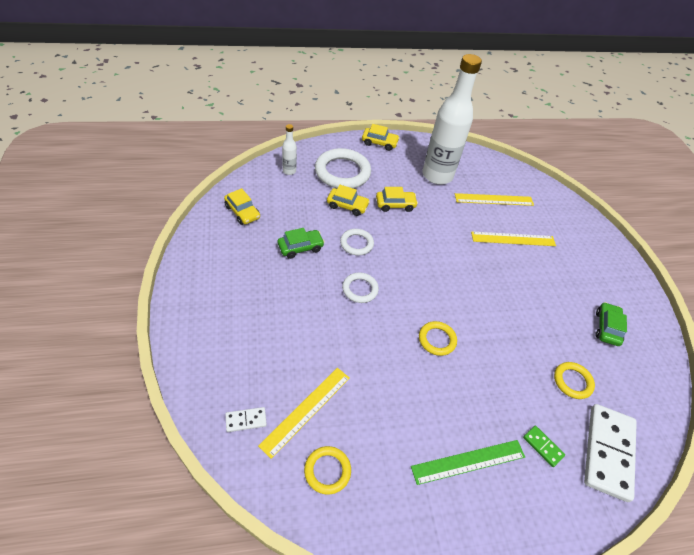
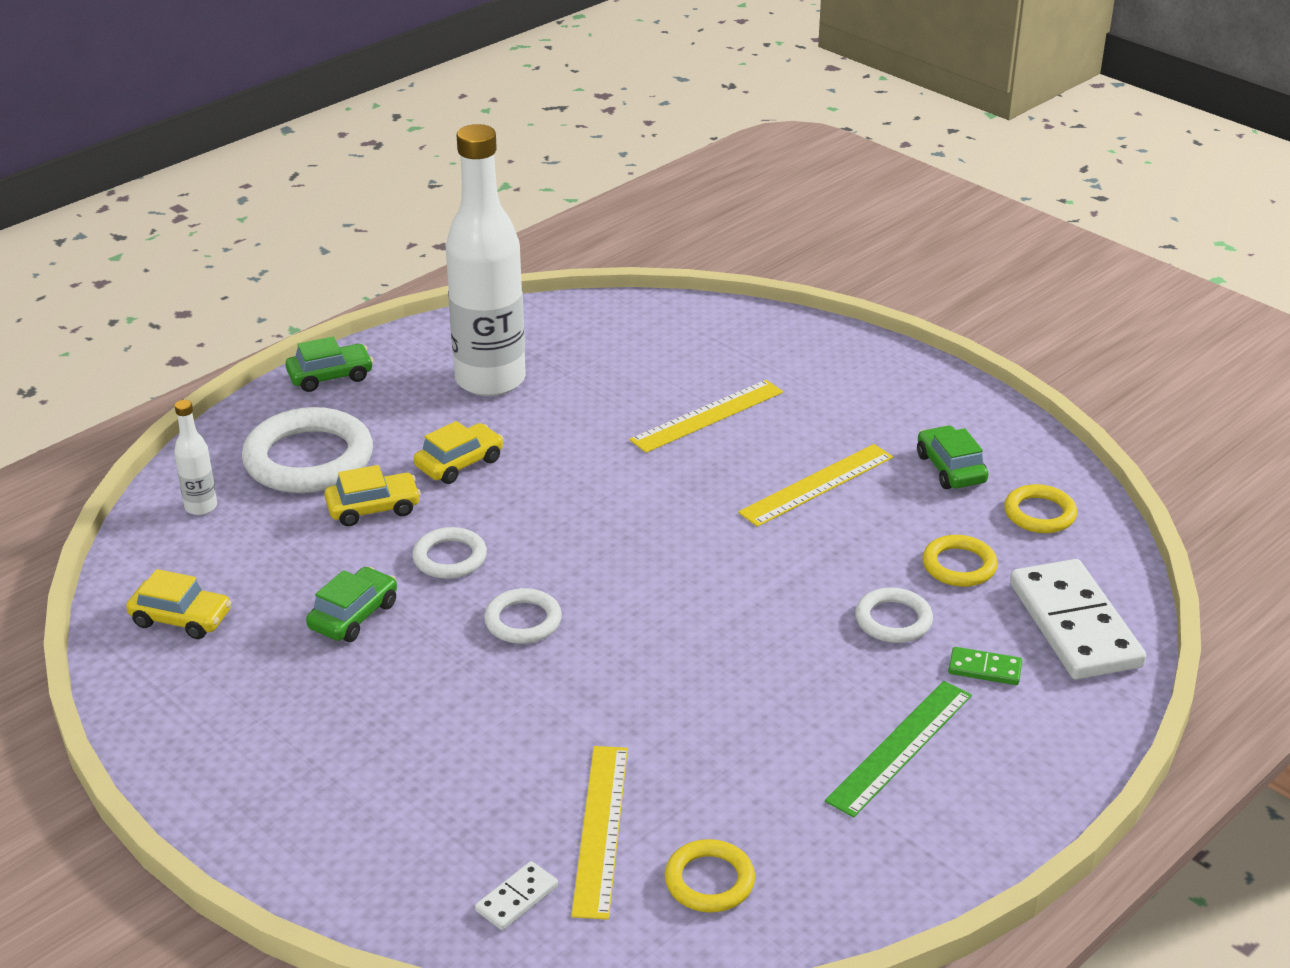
camera: 30 degrees left, 15 degrees down
(379, 143) = (330, 376): yellow car -> green car
(437, 340) = (715, 622): yellow ring -> yellow ring (1039, 514)
(494, 199) = (623, 371): yellow ruler -> yellow ruler (817, 485)
(518, 390) = (893, 620): none -> white ring

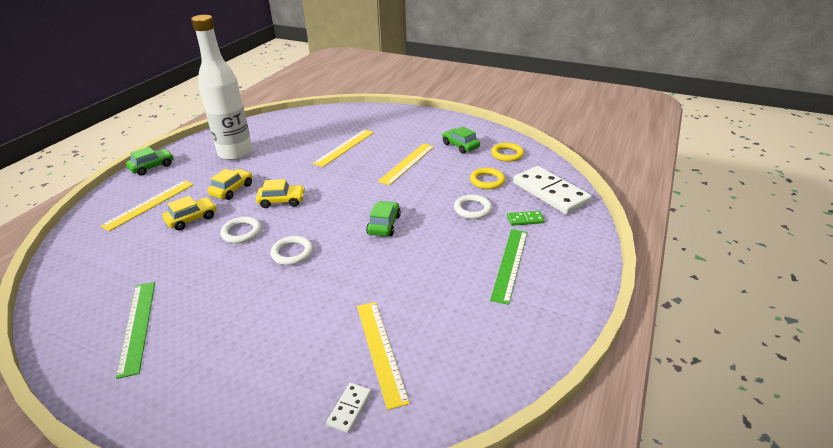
camera: 20 degrees left, 0 degrees up
(181, 618) = (88, 300): yellow car -> yellow car (282, 201)
(201, 507) = (91, 240): white bottle -> none
(245, 682) = (137, 326): none -> green ruler
(308, 459) = (149, 204): white ring -> yellow ruler
(353, 615) = (195, 273): green car -> green car (384, 225)
(709, 881) = (454, 362): yellow ring -> none

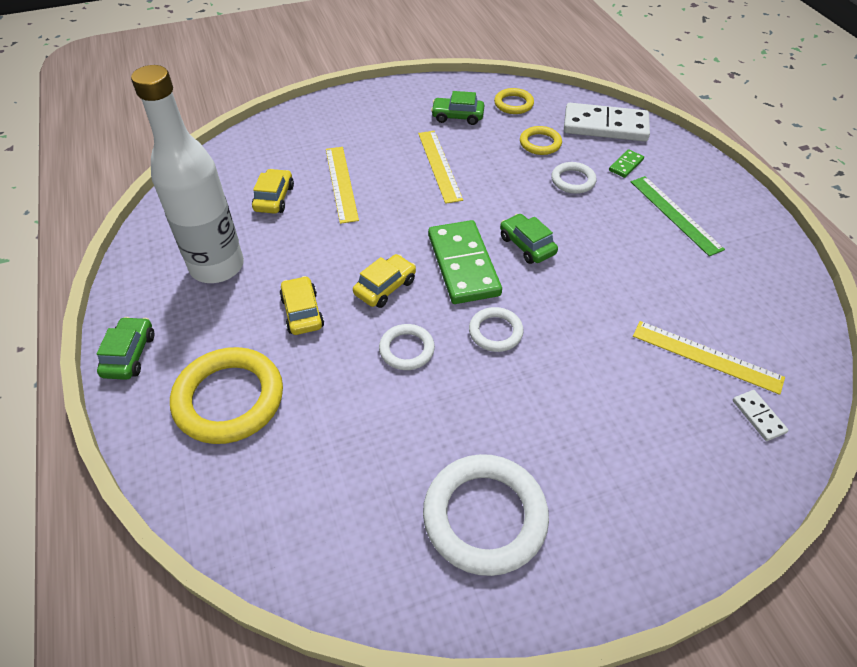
camera: 45 degrees left, 15 degrees up
(137, 326) = (484, 517): green ruler -> white ring
(149, 204) = (229, 399): yellow ruler -> yellow ring
(192, 219) = (321, 376): yellow car -> yellow car (274, 198)
(334, 214) = (463, 265): none -> green domino

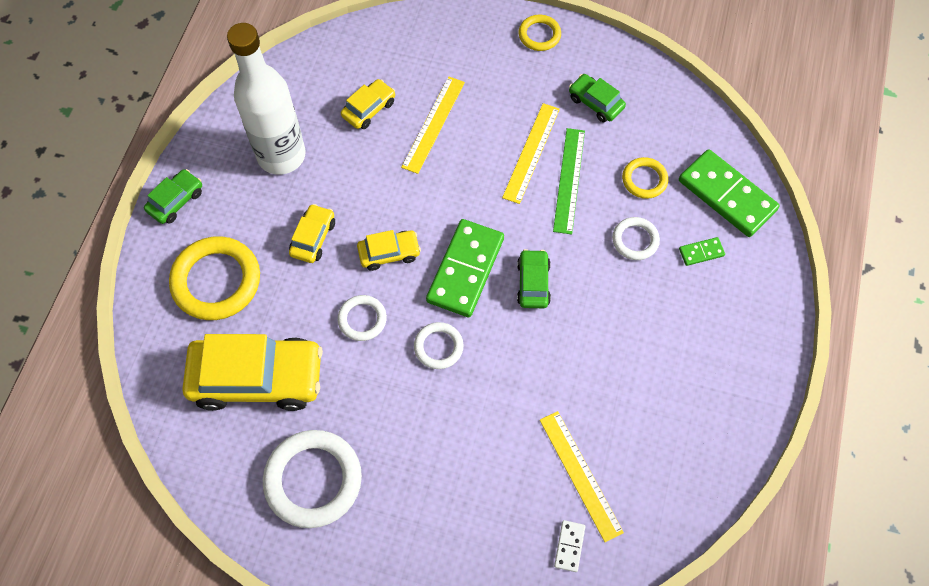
camera: 35 degrees right, 15 degrees up
(345, 459) = (257, 378): none -> yellow car
(513, 104) = (662, 116): yellow ring -> yellow ring (539, 35)
(605, 126) = (727, 195): white domino -> green domino
(675, 214) = (692, 332): green ruler -> green ruler (569, 180)

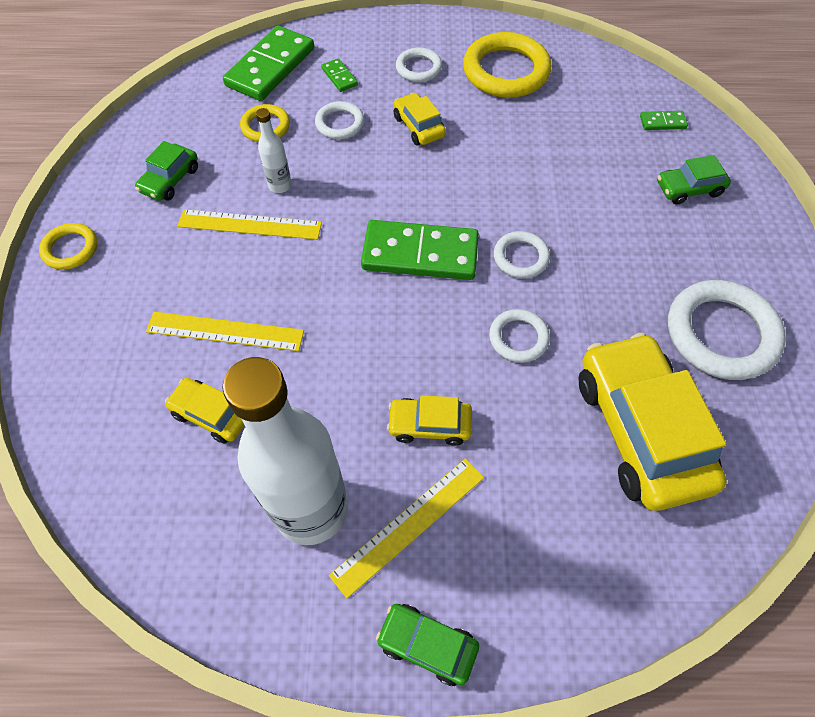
camera: 105 degrees left, 5 degrees down
(216, 281) = (534, 530): yellow ring -> yellow ring (506, 71)
(389, 253) = (423, 333): yellow car -> yellow car (418, 127)
(533, 283) = (415, 193): green car -> green car (689, 189)
(569, 180) = (280, 185): green ruler -> white bottle
(569, 546) = (662, 122): white domino -> green domino
(580, 475) = (596, 125): yellow ruler -> yellow ruler (409, 525)
(701, 328) = (418, 68): none -> white ring

